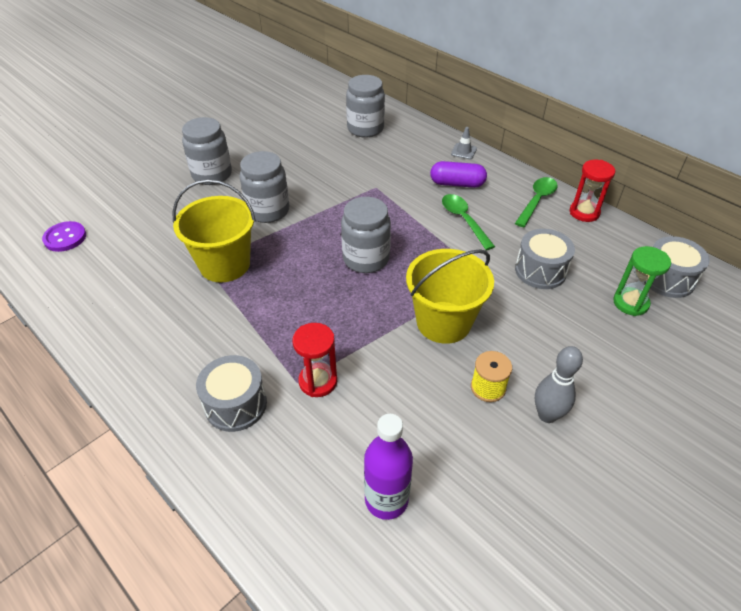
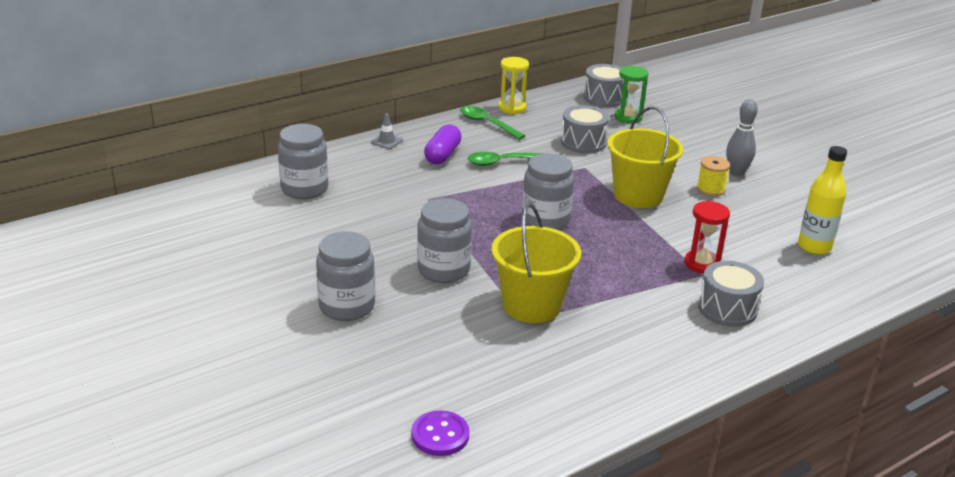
camera: 80 degrees left, 15 degrees down
(386, 500) = (814, 247): purple bottle -> yellow bottle
(584, 212) = (512, 108): red hourglass -> yellow hourglass

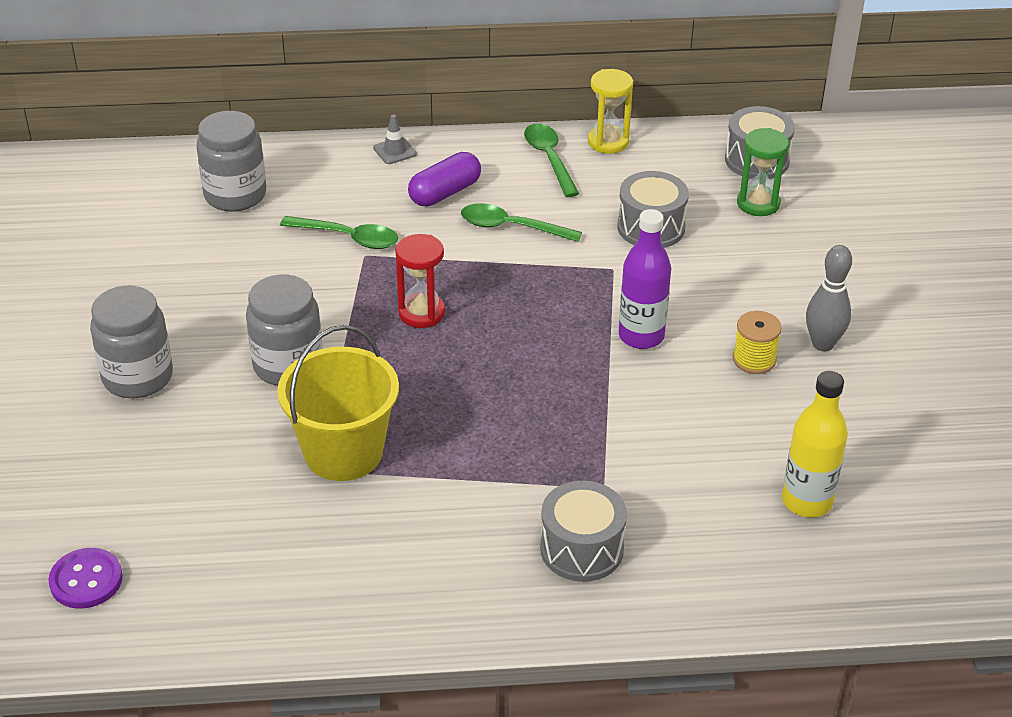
camera: 30 degrees right, 10 degrees up
(406, 192) = (347, 238): none -> green spoon
(545, 220) = (480, 335): grey jar -> none
(638, 195) = (641, 336): yellow bucket -> purple bottle
(702, 264) = (618, 471): red hourglass -> red hourglass (421, 313)

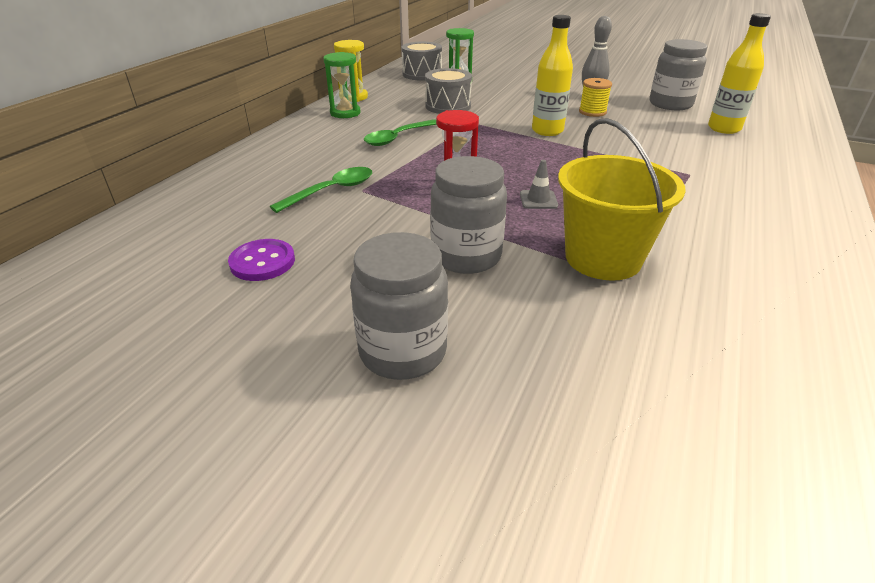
camera: 60 degrees left, 5 degrees down
(86, 580) = (757, 499): purple button -> purple button (262, 262)
(235, 195) = (201, 224): grey jar -> grey jar (670, 104)
(395, 151) = (257, 151): grey traffic cone -> grey traffic cone (538, 200)
(445, 193) = (331, 147): purple capsule -> none
(549, 159) = (345, 113): green spoon -> green hourglass
(581, 549) = (754, 195): grey drum -> none
(641, 336) = (547, 131): purple bottle -> yellow bottle

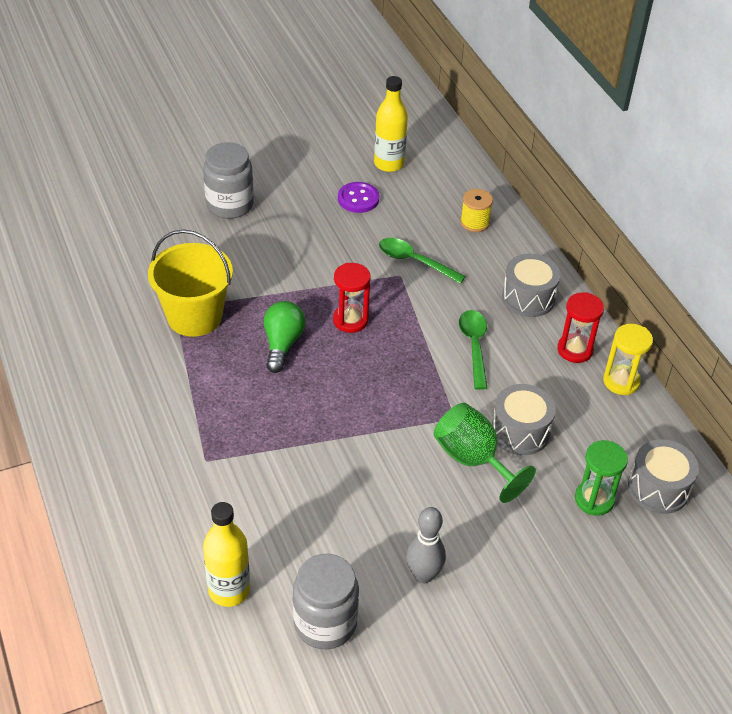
camera: 130 degrees right, 10 degrees up
(310, 139) = (528, 298): none -> grey drum
(331, 191) = (415, 261): green spoon -> green spoon turned 120 degrees clockwise
(345, 113) = (575, 350): green hourglass -> red hourglass
(466, 256) = (267, 268): grey jar -> none
(495, 109) = (473, 460): none -> green goblet
(538, 200) = (282, 344): grey traffic cone -> green light bulb
(547, 131) = (380, 451): yellow bottle -> yellow bottle (389, 164)
(592, 112) = (382, 529): yellow spool -> yellow spool (474, 222)

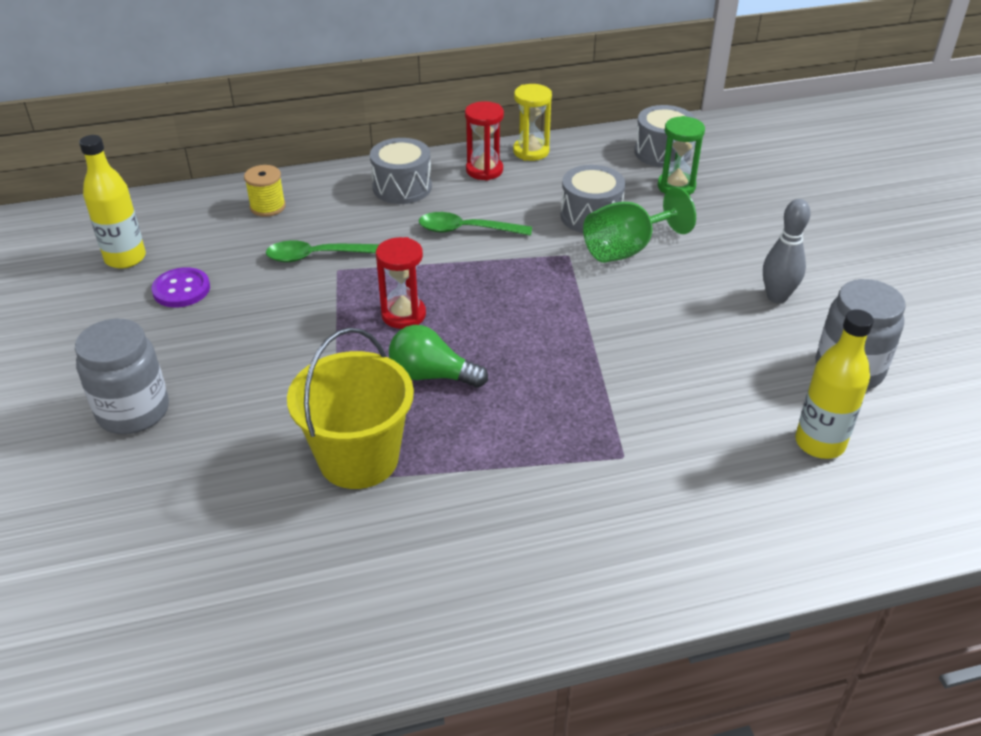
camera: 80 degrees left, 5 degrees down
(415, 261) = (317, 256): green spoon -> green spoon turned 45 degrees clockwise

